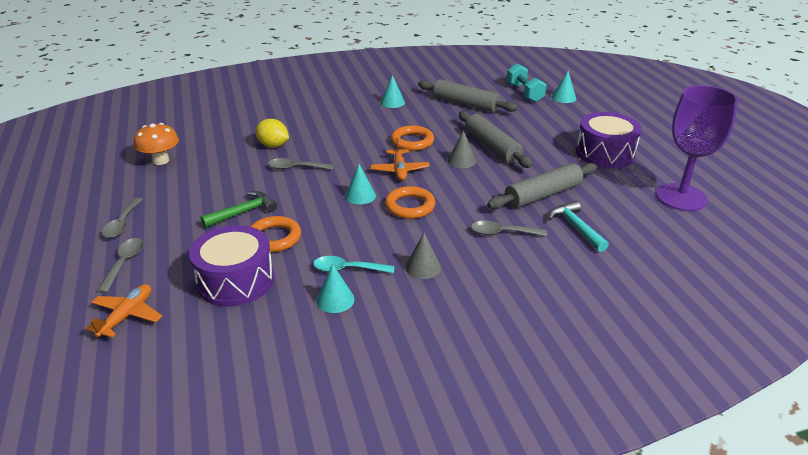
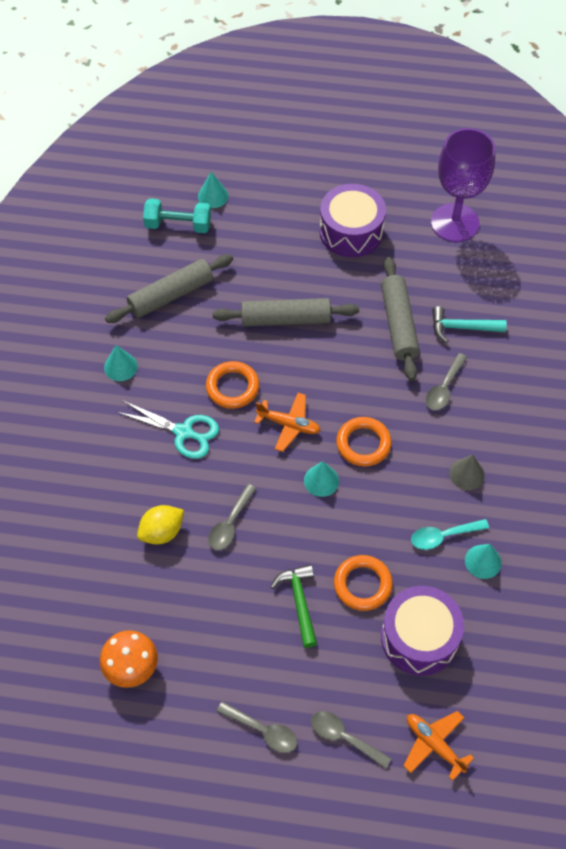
camera: 65 degrees left, 25 degrees up
(347, 269) = (443, 536): turquoise spoon -> turquoise spoon turned 45 degrees clockwise
(359, 134) = (183, 432): none -> turquoise scissors
(461, 161) = (299, 360): grey cone -> none

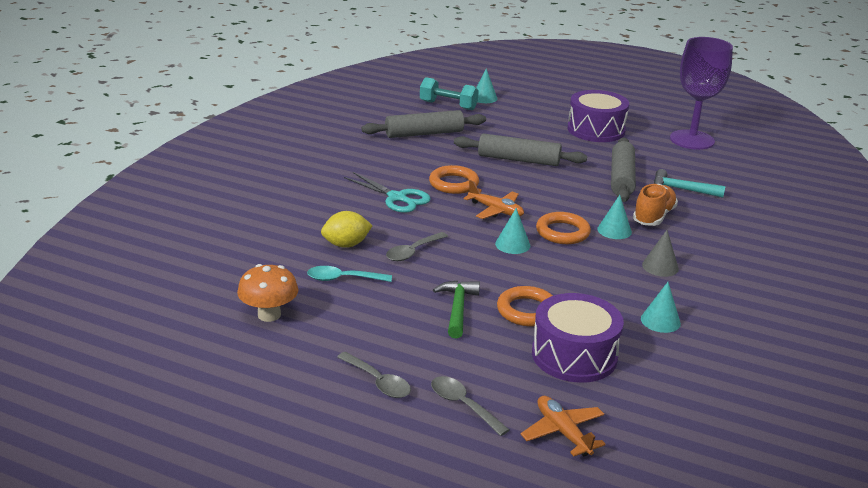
camera: 15 degrees right, 30 degrees down
(120, 367) = (361, 158): turquoise cone -> turquoise cone (614, 230)
(443, 536) = (623, 298): turquoise spoon -> turquoise spoon (343, 279)
(444, 388) = (653, 217): grey spoon -> orange shoe

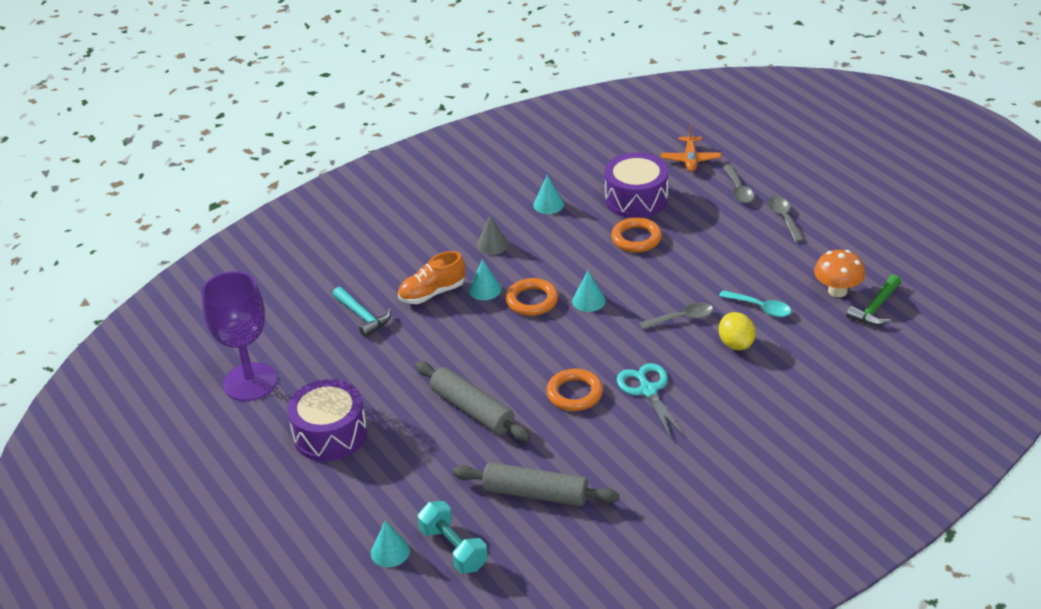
camera: 145 degrees left, 10 degrees up
(346, 245) = (736, 344): yellow lemon -> yellow lemon turned 60 degrees clockwise
(457, 309) = (687, 255): green hammer -> green hammer (875, 308)
(496, 210) = (566, 344): orange plane -> none
(621, 178) = (399, 348): grey rolling pin -> none

